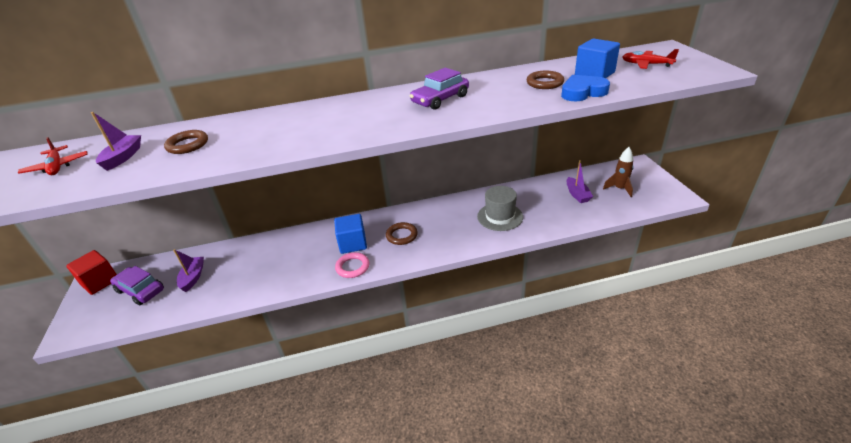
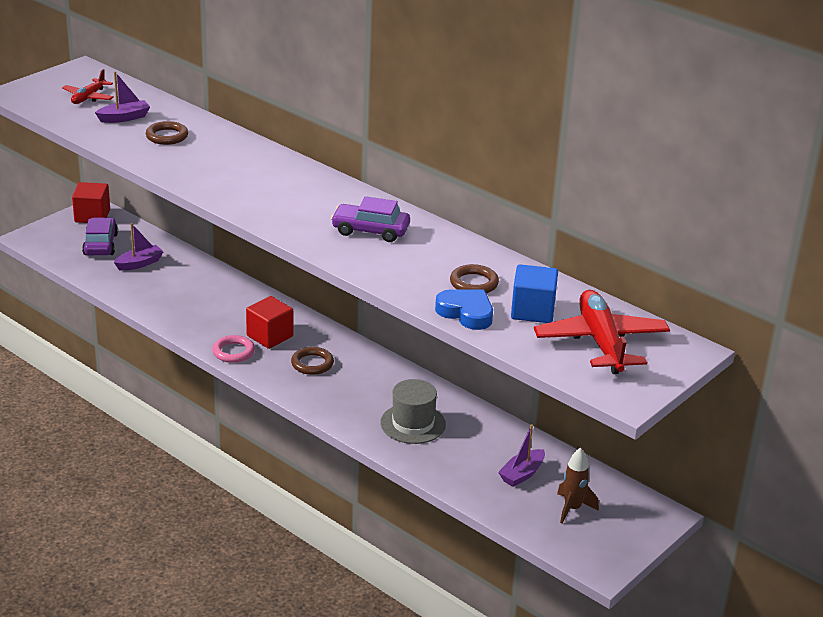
camera: 50 degrees right, 5 degrees down
(353, 243) = (270, 336): blue cube -> red cube
(646, 64) = (601, 342): red plane -> red plane, size x1.88

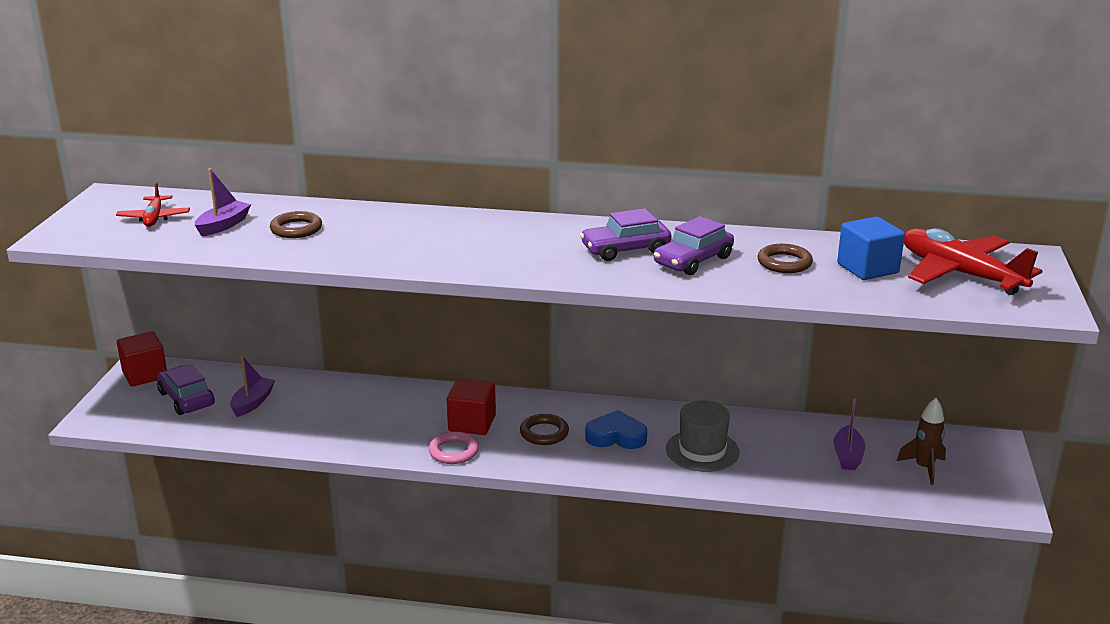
camera: 30 degrees left, 5 degrees down
(407, 257) = (693, 261): none -> purple car
(466, 313) = (818, 289): blue heart -> blue heart (616, 436)

